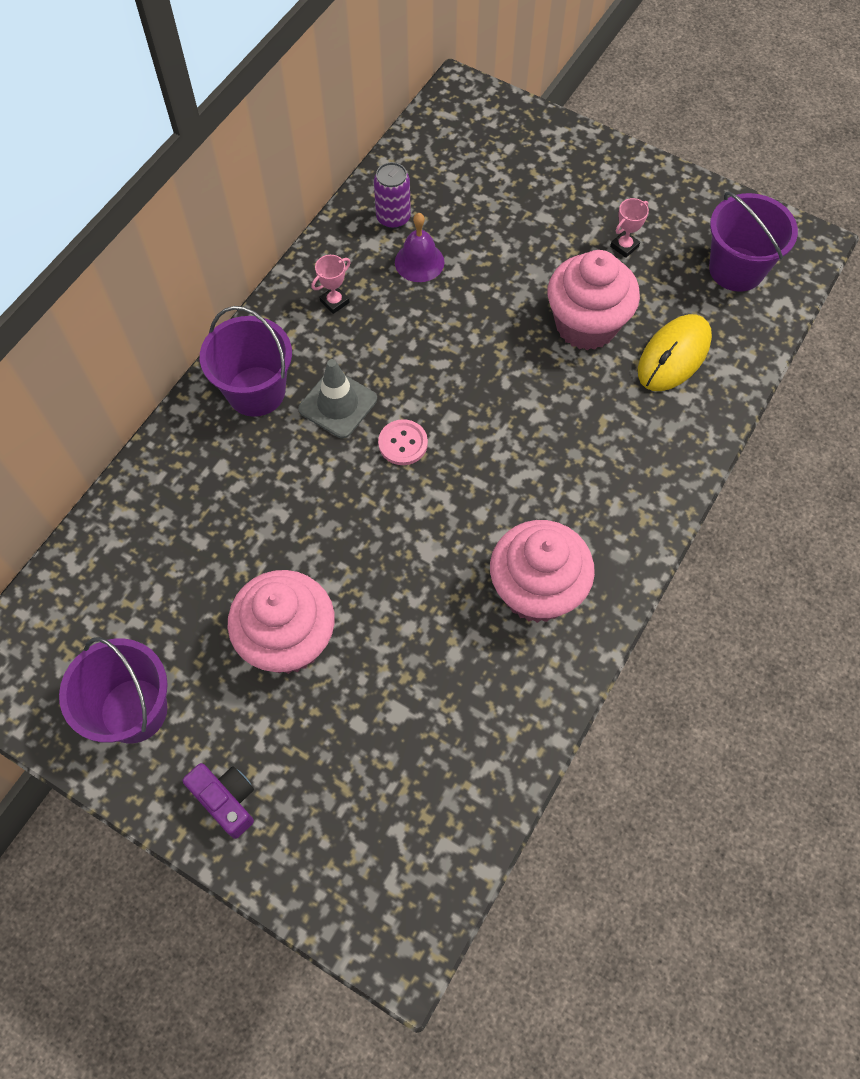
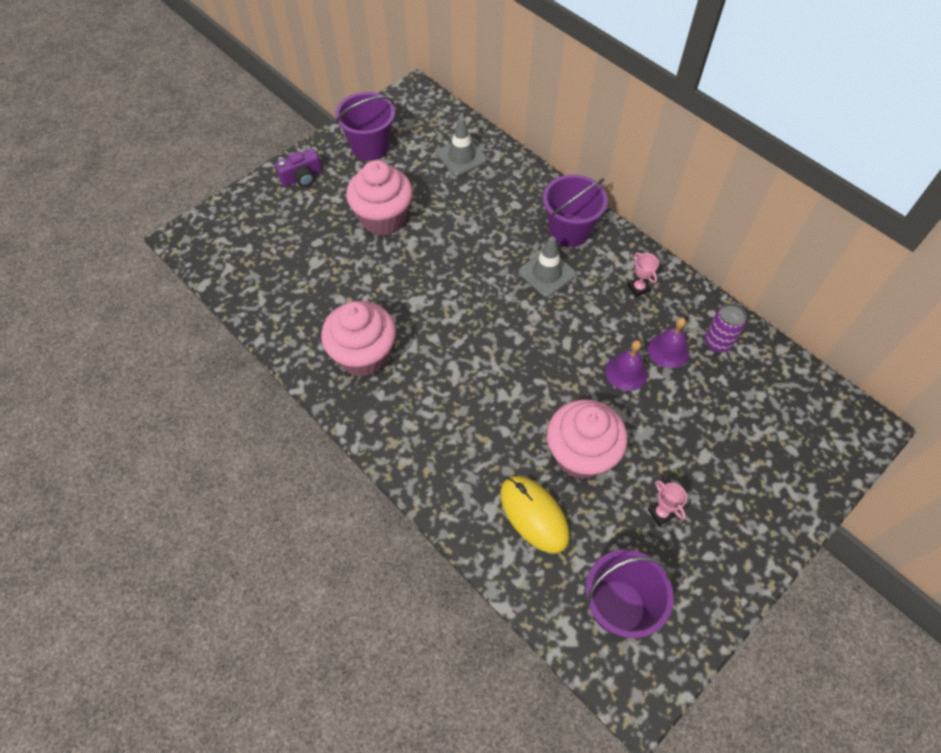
camera: 105 degrees right, 5 degrees down
(135, 562) = (461, 157): none -> grey traffic cone
(403, 443) = (504, 304): pink button -> none
(463, 298) = (626, 372): none -> purple bell

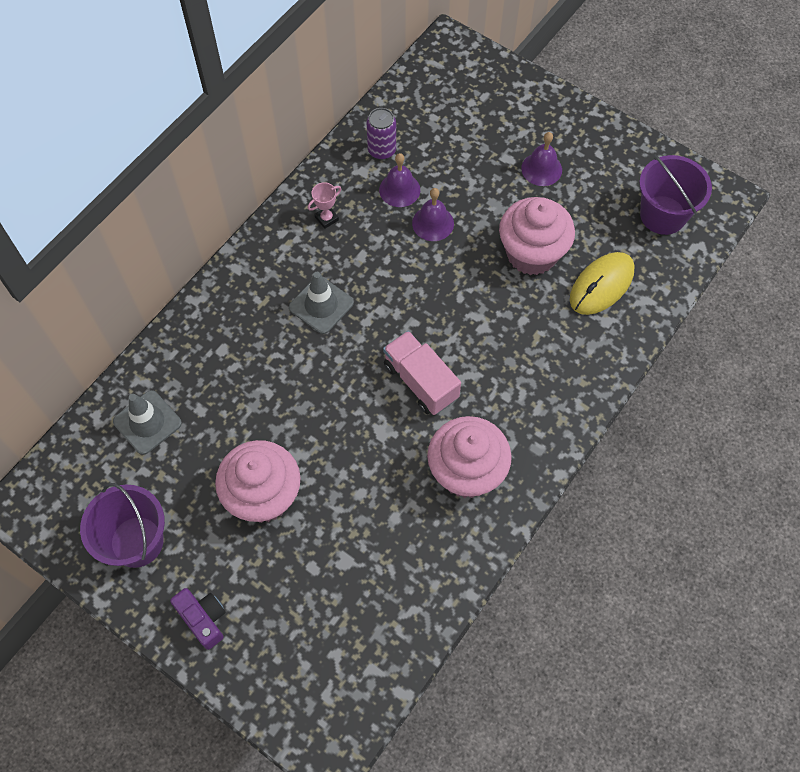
camera: 100 degrees left, 5 degrees up
(457, 335) = (420, 381): none -> pink truck
(569, 230) = (256, 289): purple bucket -> none
(661, 513) = (571, 188): pink trophy -> none
(689, 488) = (541, 169): none -> purple bell

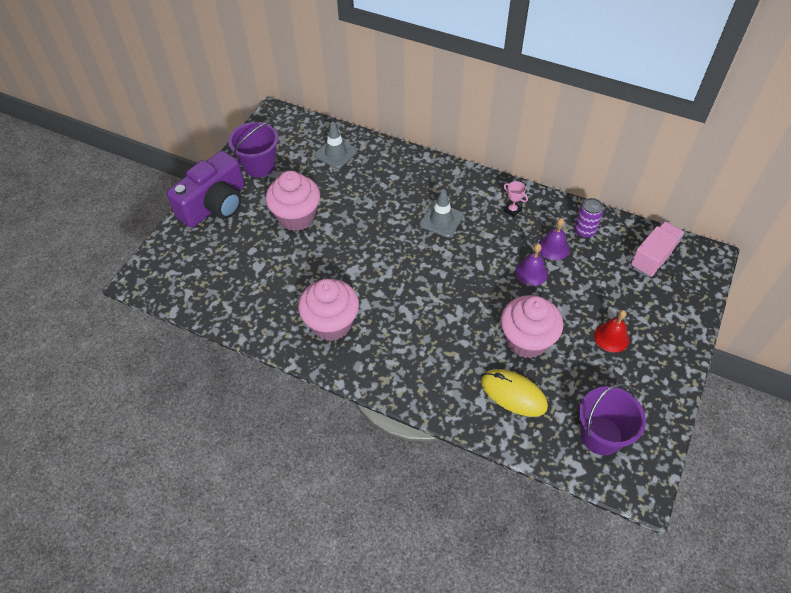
camera: 80 degrees right, 10 degrees down
(203, 619) = (215, 205): purple camera -> purple camera, size x2.09
(420, 381) = (396, 286): pink truck -> pink truck (653, 258)
(541, 169) = (611, 337): purple bell -> red bell

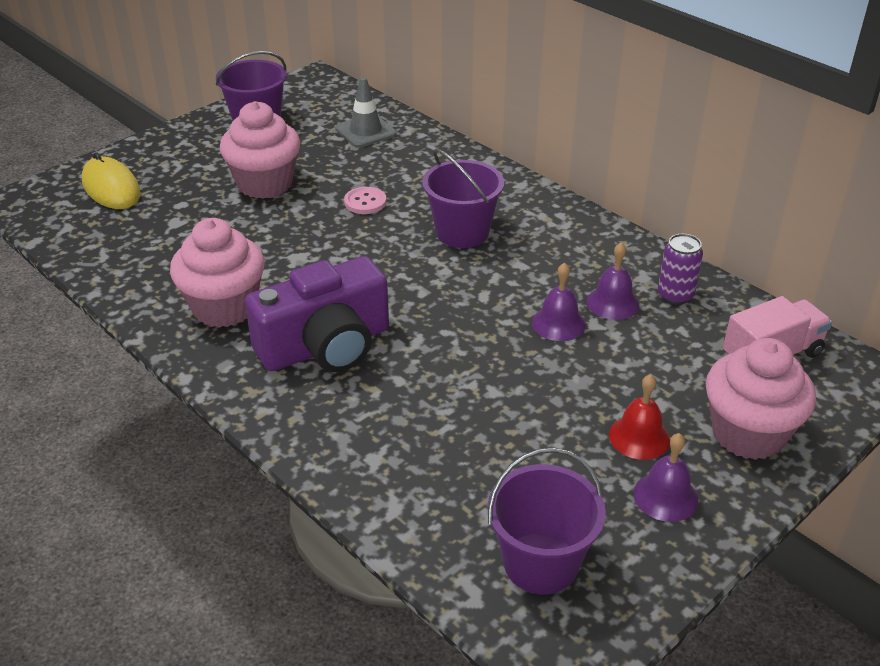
camera: 20 degrees right, 15 degrees down
(215, 205) = (171, 149): purple camera -> purple camera (325, 346)
(369, 213) = (365, 202): none -> pink button
(441, 220) = (462, 232): grey traffic cone -> purple bucket
(512, 210) = (576, 245): pink trophy -> none
(513, 394) = (431, 465): yellow mouse -> yellow mouse (111, 188)
(526, 340) = (496, 403): pink cupcake -> pink cupcake (748, 433)
(642, 371) = (665, 496): none -> purple bell

